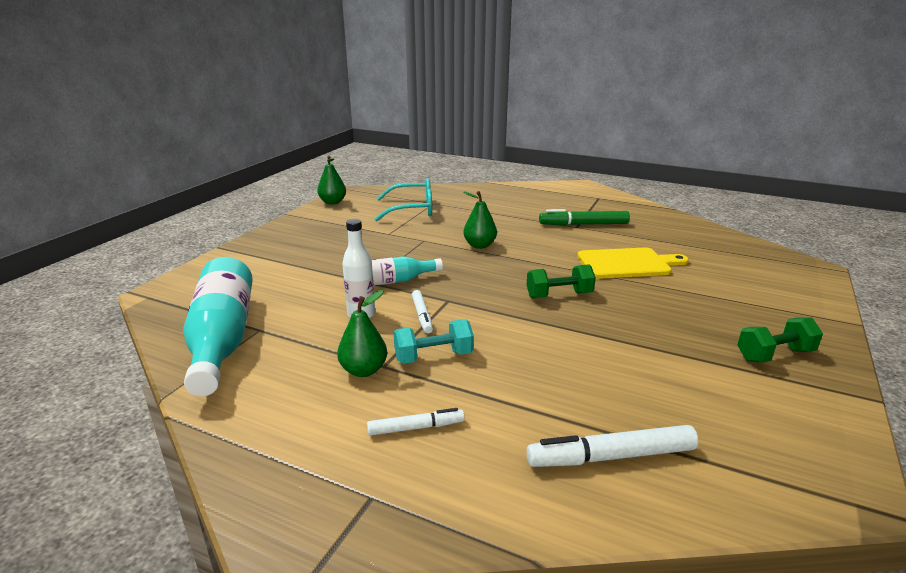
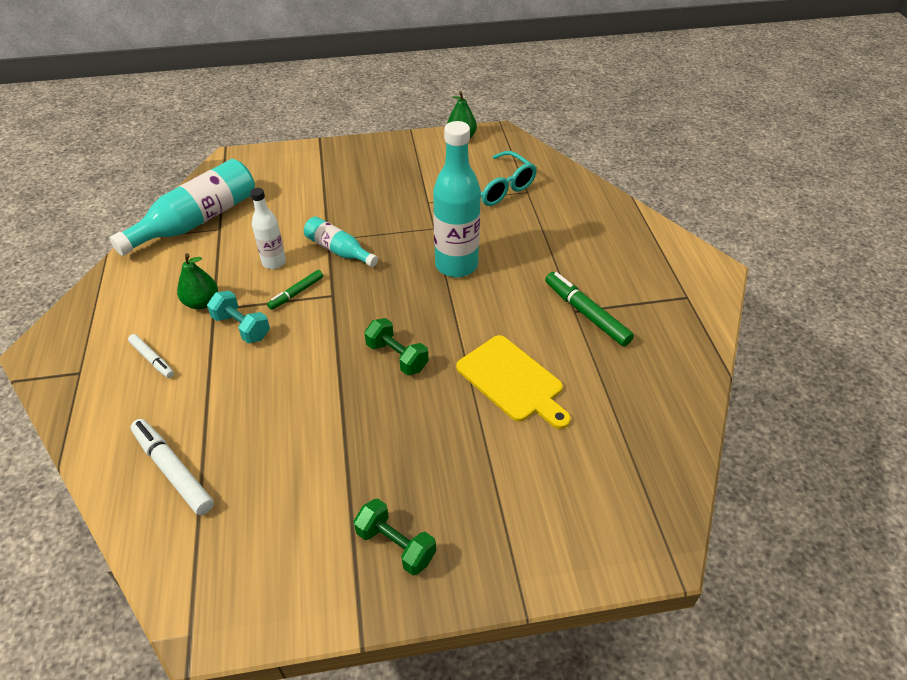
camera: 55 degrees right, 20 degrees up
(422, 315) = (296, 293): white marker -> green marker
(479, 245) = (456, 265): green pear -> turquoise bottle

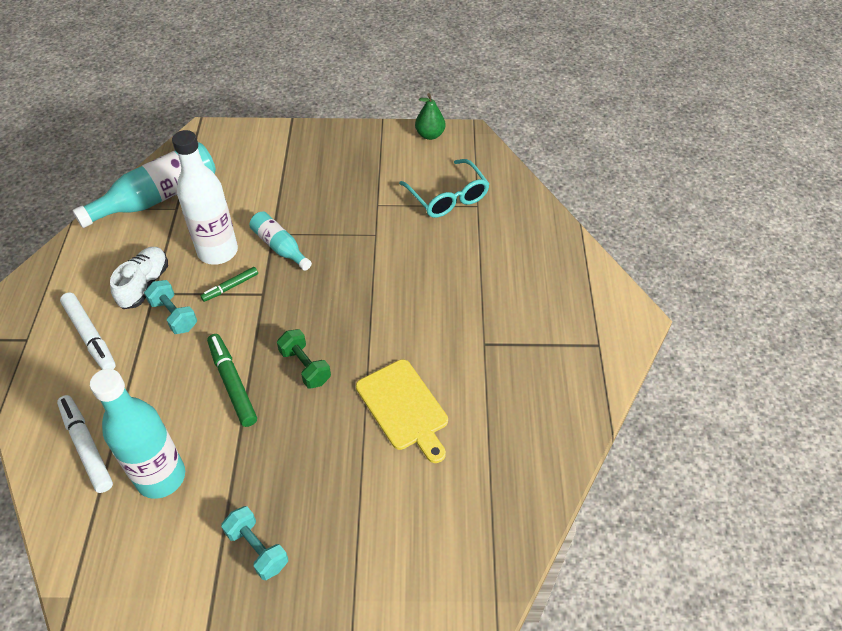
camera: 10 degrees right, 5 degrees up
(152, 359) = (90, 336): white marker -> white marker, size x1.66
(202, 303) = (144, 285): green pear -> white shoe
(274, 262) = (218, 251): white bottle -> white bottle, size x1.79
(395, 545) = (257, 549): green dumbbell -> turquoise dumbbell
(456, 265) = (385, 278): turquoise bottle -> turquoise bottle (161, 477)
(586, 314) = (494, 348): green marker -> green marker (232, 383)

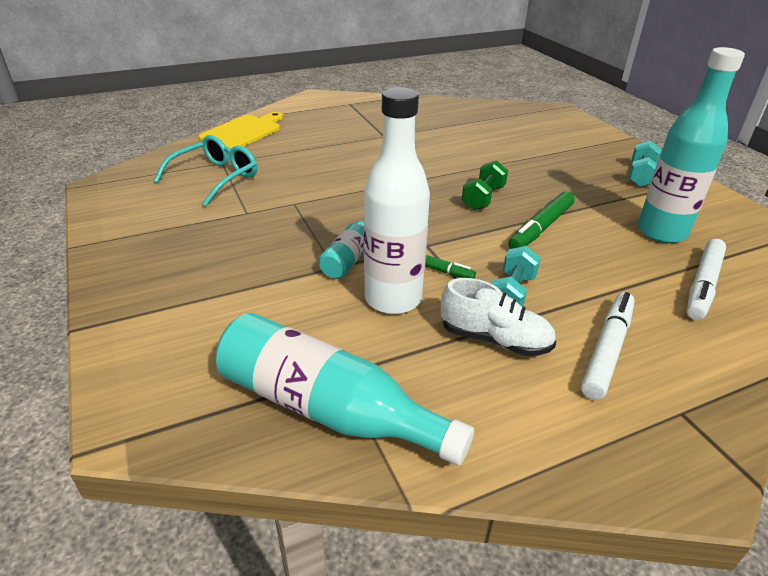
camera: 115 degrees left, 15 degrees down
(144, 285) = (495, 339): white shoe -> white shoe turned 150 degrees counterclockwise
(403, 408) = (472, 152): yellow cutting board -> yellow cutting board (243, 132)
(430, 135) = (104, 207): green pear -> none

